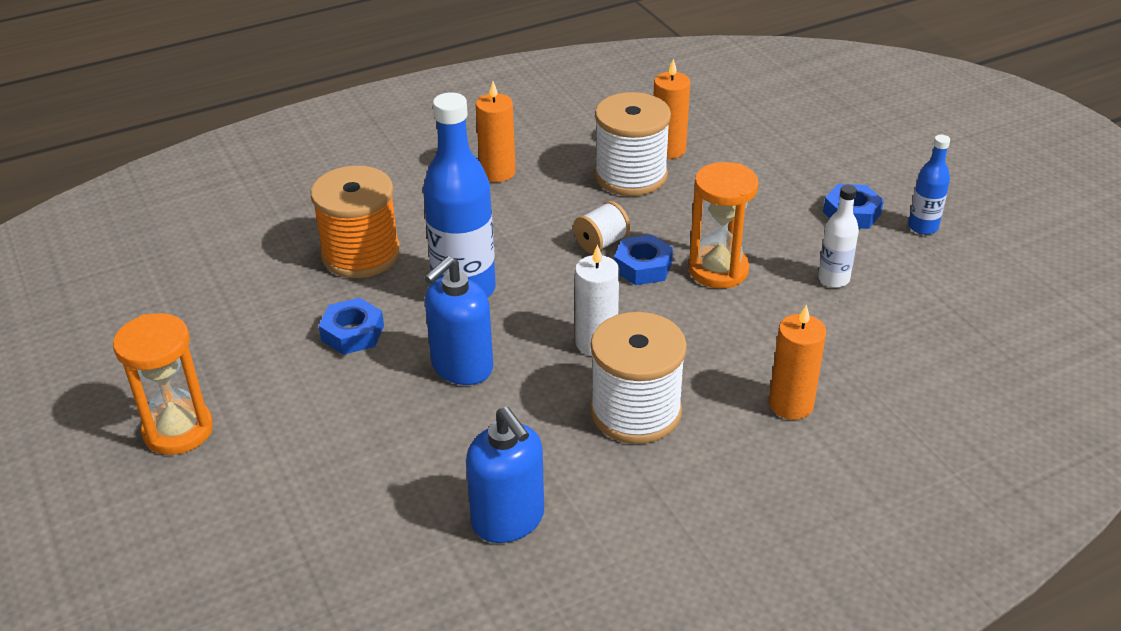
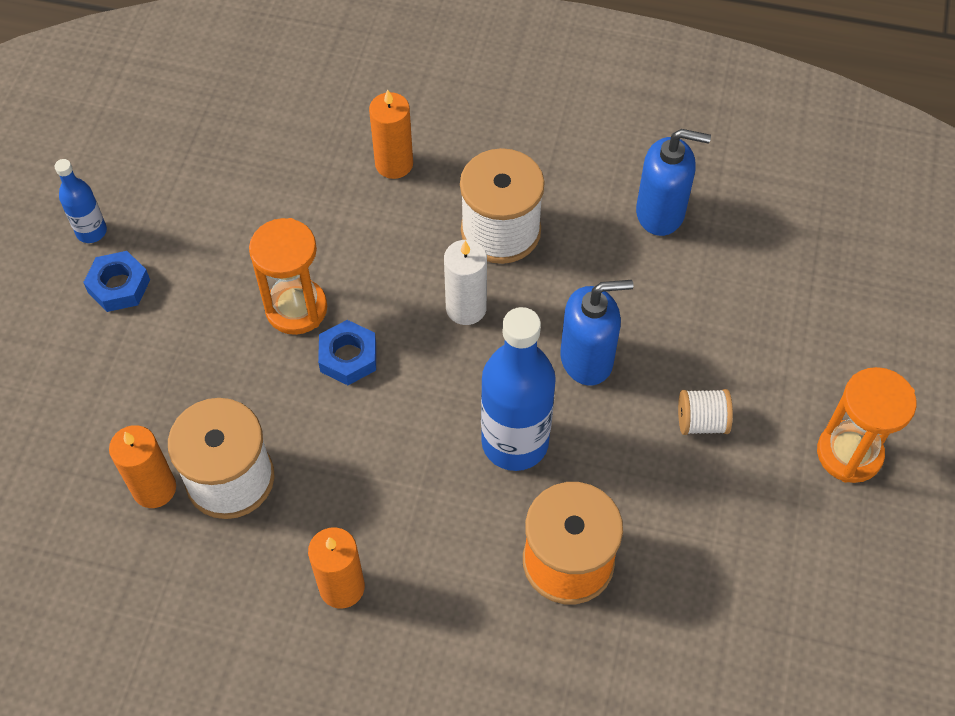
camera: 140 degrees left, 20 degrees up
(352, 333) = (646, 461): blue nut -> none
(508, 520) = (660, 213): blue soap dispenser -> blue soap dispenser turned 90 degrees clockwise
(601, 243) = (351, 410): white spool -> white spool (701, 422)
(833, 279) = (227, 236): white bottle -> none

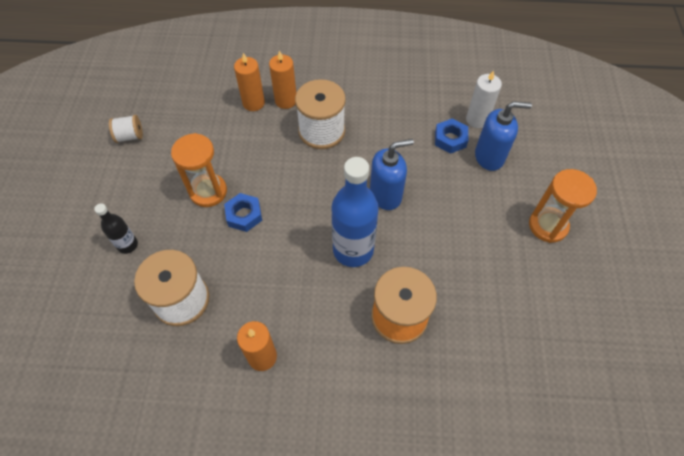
camera: 10 degrees left, 0 degrees up
(91, 231) = (77, 165): blue bottle -> none
(119, 286) = (97, 194): blue nut -> blue nut (450, 139)
(154, 488) = (133, 314): orange candle -> orange candle (286, 100)
(157, 377) = (128, 245): none -> black bottle
(466, 308) = (309, 177): white candle -> white candle (477, 119)
(660, 213) = (410, 109): blue soap dispenser -> blue soap dispenser (489, 157)
(701, 422) = (459, 221): white spool -> white spool (130, 136)

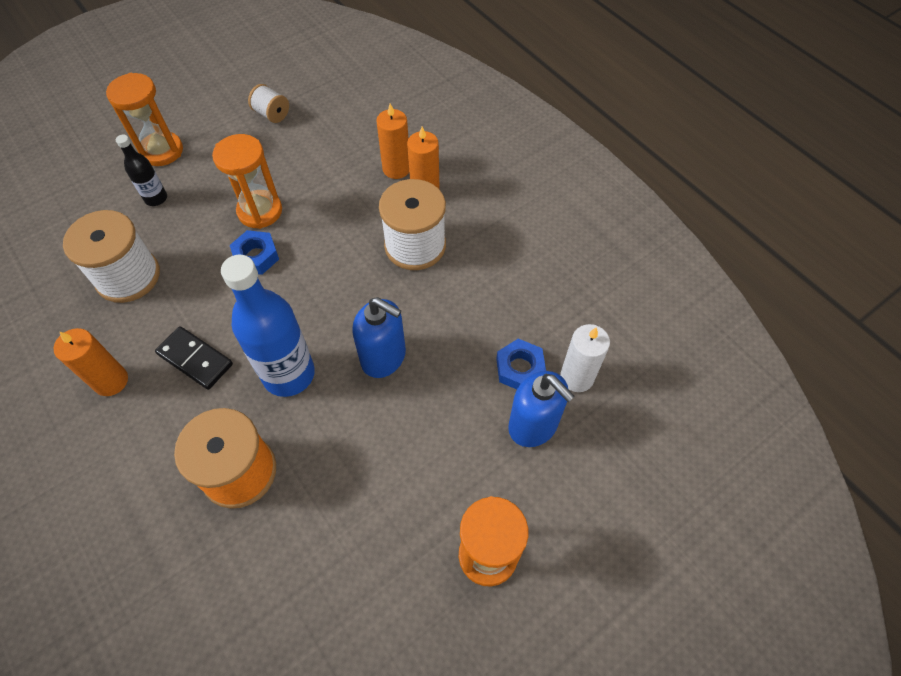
camera: 50 degrees right, 0 degrees up
(86, 217) = (162, 151): none -> orange hourglass
(293, 296) = (195, 359): none -> black domino

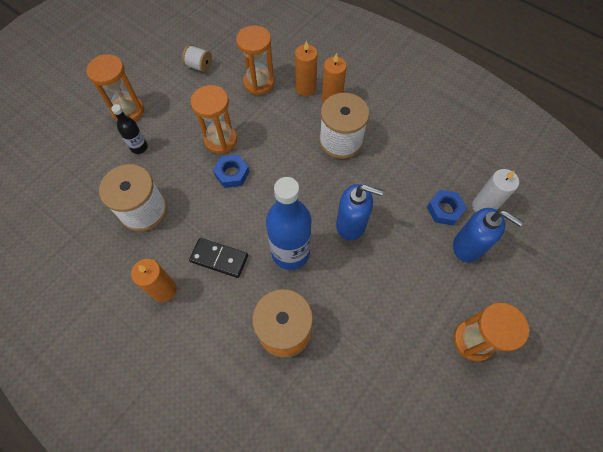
camera: 15 degrees left, 5 degrees up
(338, 150) = (259, 83): none -> orange hourglass

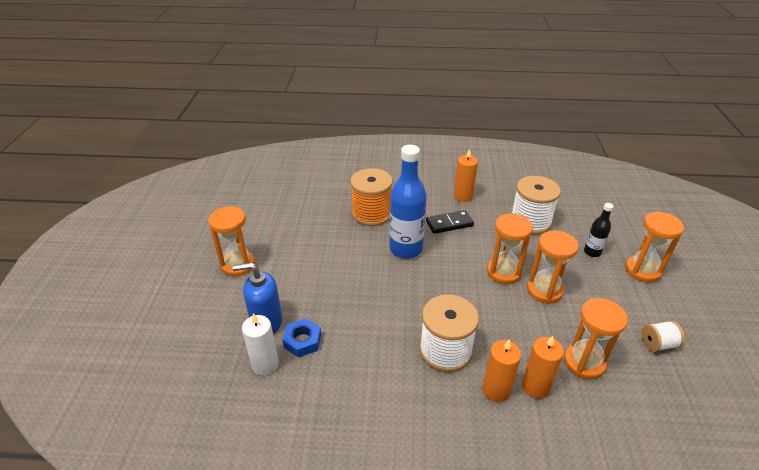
camera: 145 degrees right, 25 degrees down
(232, 174) = (504, 272): blue nut -> orange hourglass
(351, 224) = (377, 288): blue soap dispenser -> none

